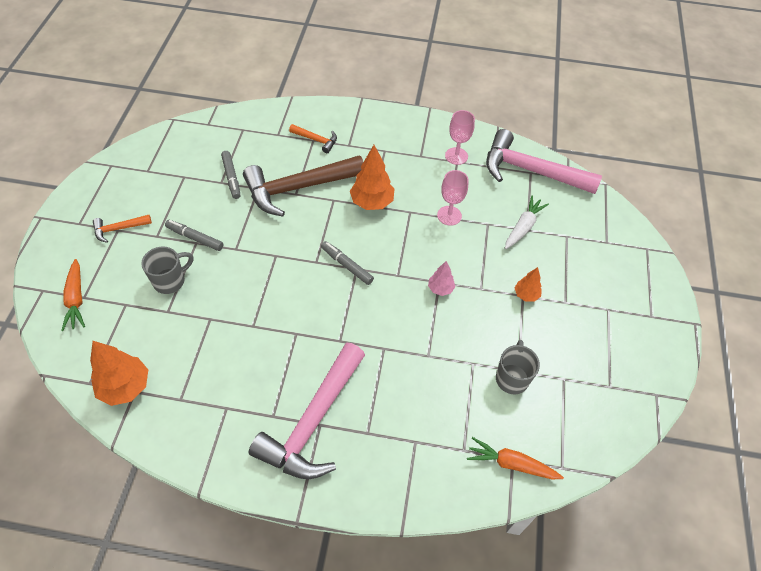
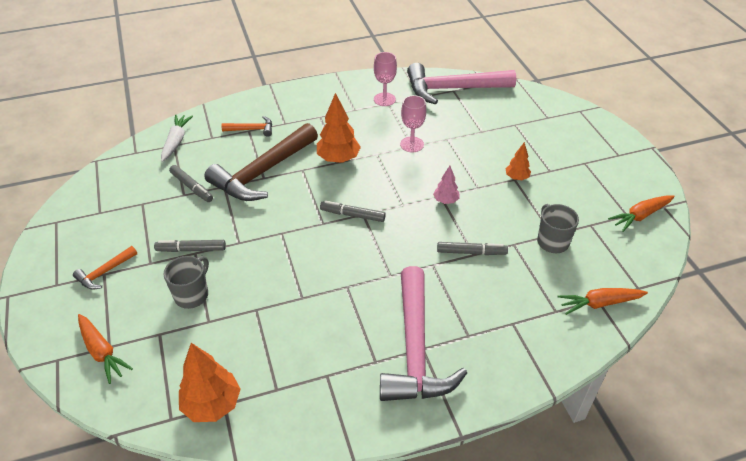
camera: 25 degrees left, 10 degrees down
(427, 352) = (471, 252): none -> grey marker
(523, 227) = (477, 130): white carrot -> white carrot (176, 141)
(623, 393) = (640, 216): none -> orange carrot

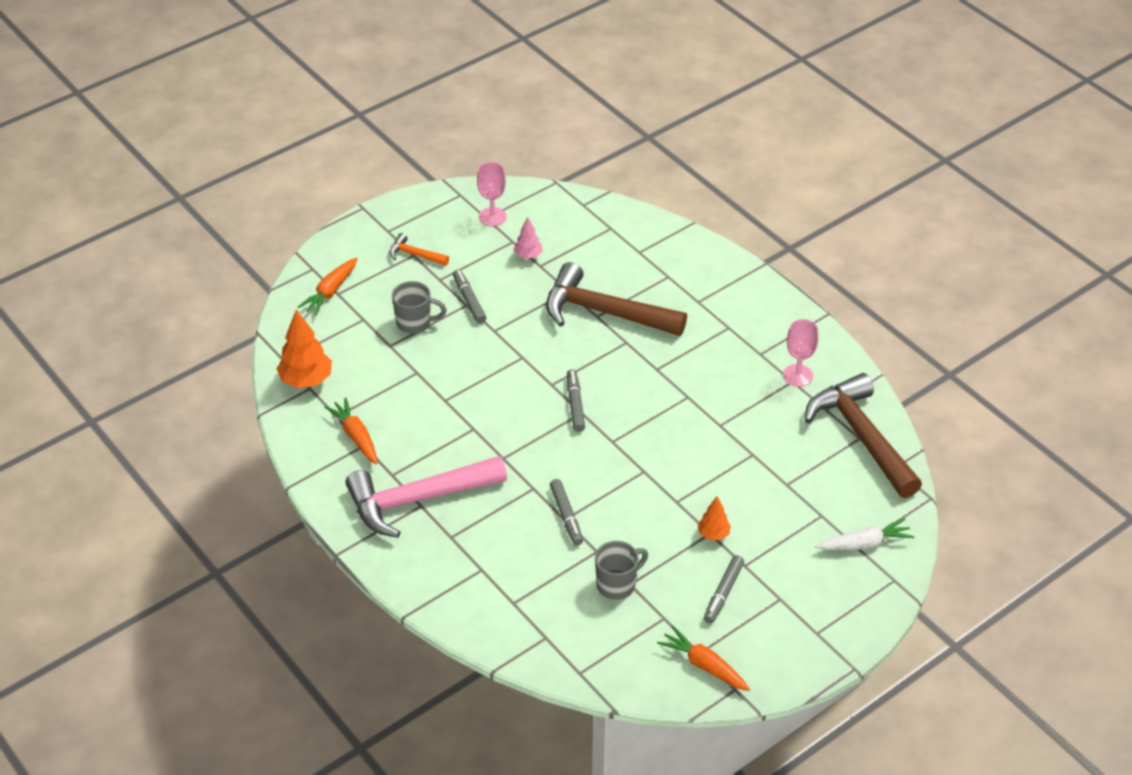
camera: 70 degrees right, 0 degrees up
(176, 141) = (617, 227): white carrot -> white carrot (864, 543)
(192, 187) = (554, 267): grey marker -> grey marker (723, 593)
(252, 129) = (671, 278): orange hammer -> none
(338, 159) = (660, 366): orange tree -> none
(412, 144) = (722, 423): pink goblet -> pink goblet (492, 217)
(446, 200) = (638, 477): pink tree -> pink tree (528, 255)
(452, 89) = (861, 436): pink hammer -> brown hammer
(599, 303) = (540, 639): orange carrot -> orange carrot (356, 436)

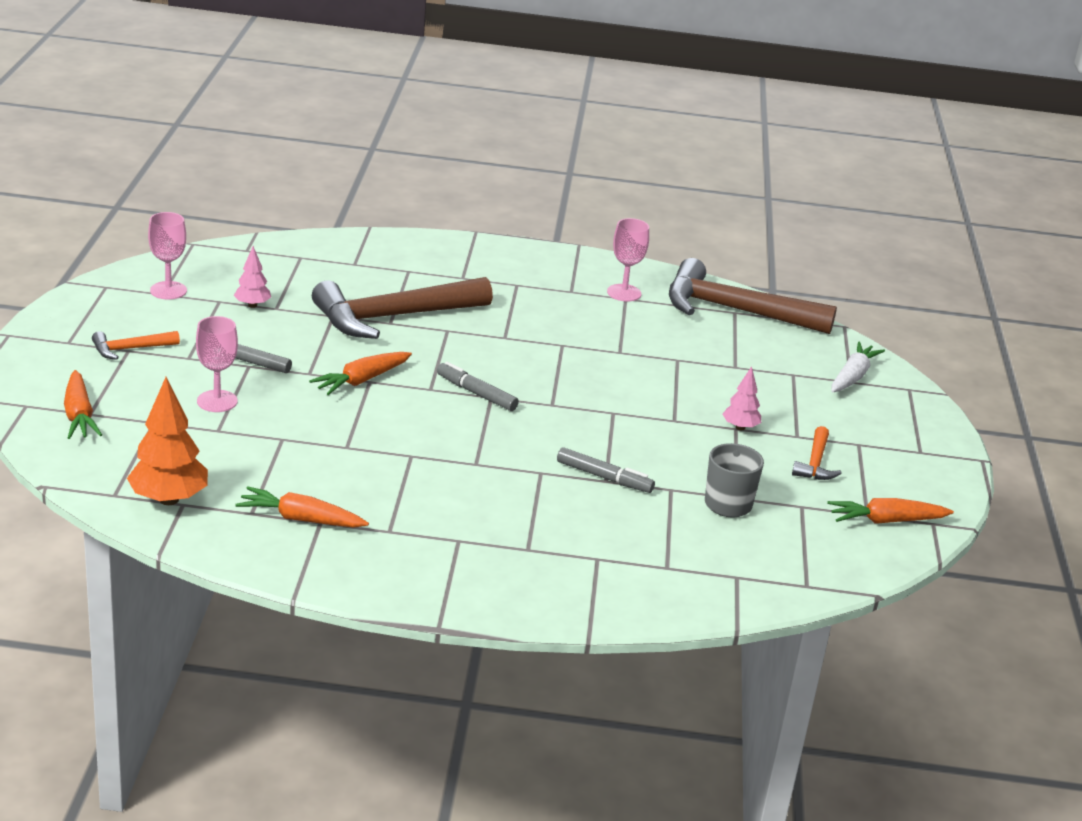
camera: 50 degrees left, 15 degrees down
(415, 323) = (217, 401): grey mug -> pink goblet
(417, 500) = (448, 537): pink hammer -> none
(517, 354) = (361, 380): none -> orange carrot
(713, 534) = (740, 427): orange tree -> pink tree
(723, 593) = (815, 463): grey marker -> orange hammer

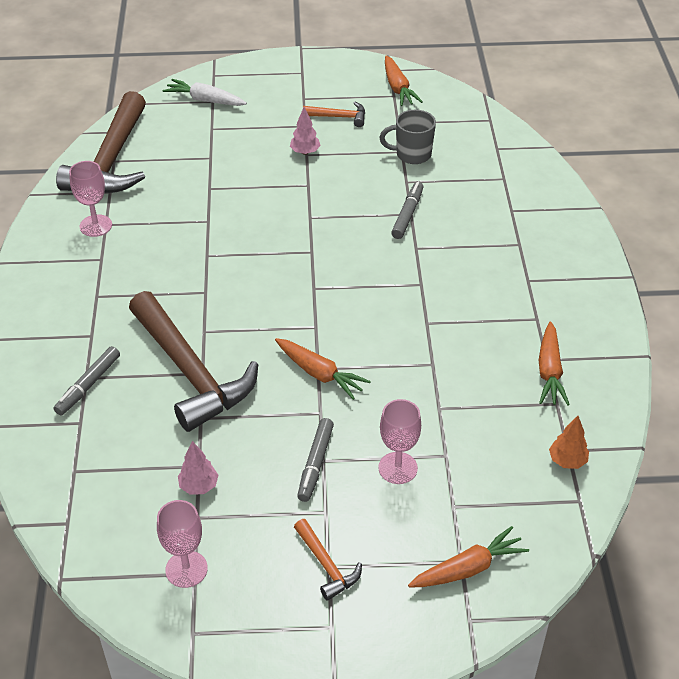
camera: 95 degrees left, 15 degrees up
(168, 499) = (567, 461): orange tree -> orange tree, size x0.56
(476, 393) = (312, 297): grey marker -> grey marker (88, 385)

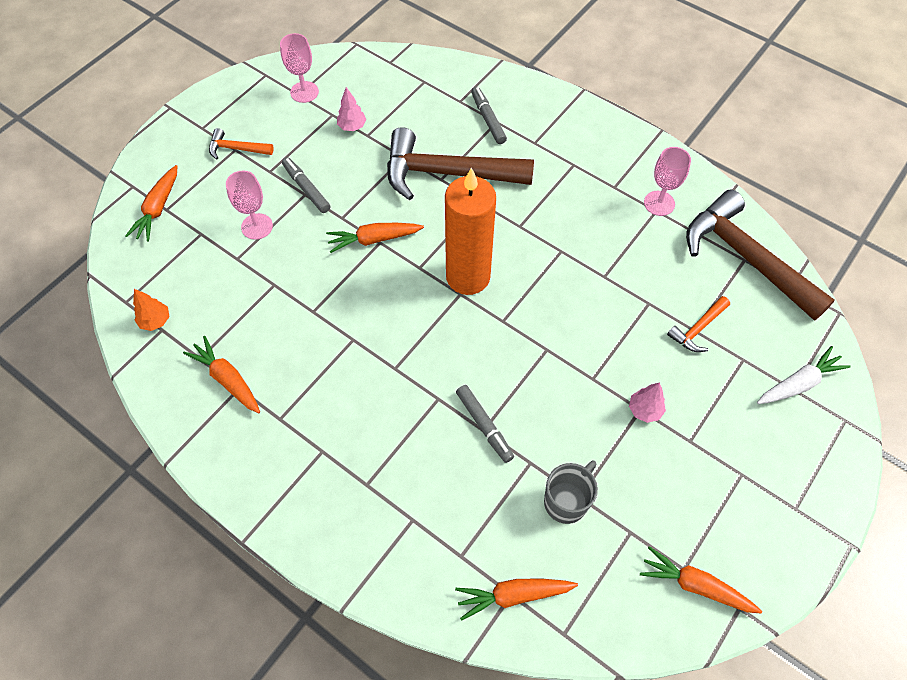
camera: 130 degrees right, 15 degrees up
(292, 292) = (468, 277): none -> orange candle
(339, 117) = (681, 483): orange hammer -> orange hammer (697, 329)
(496, 147) = (513, 595): none -> orange carrot

